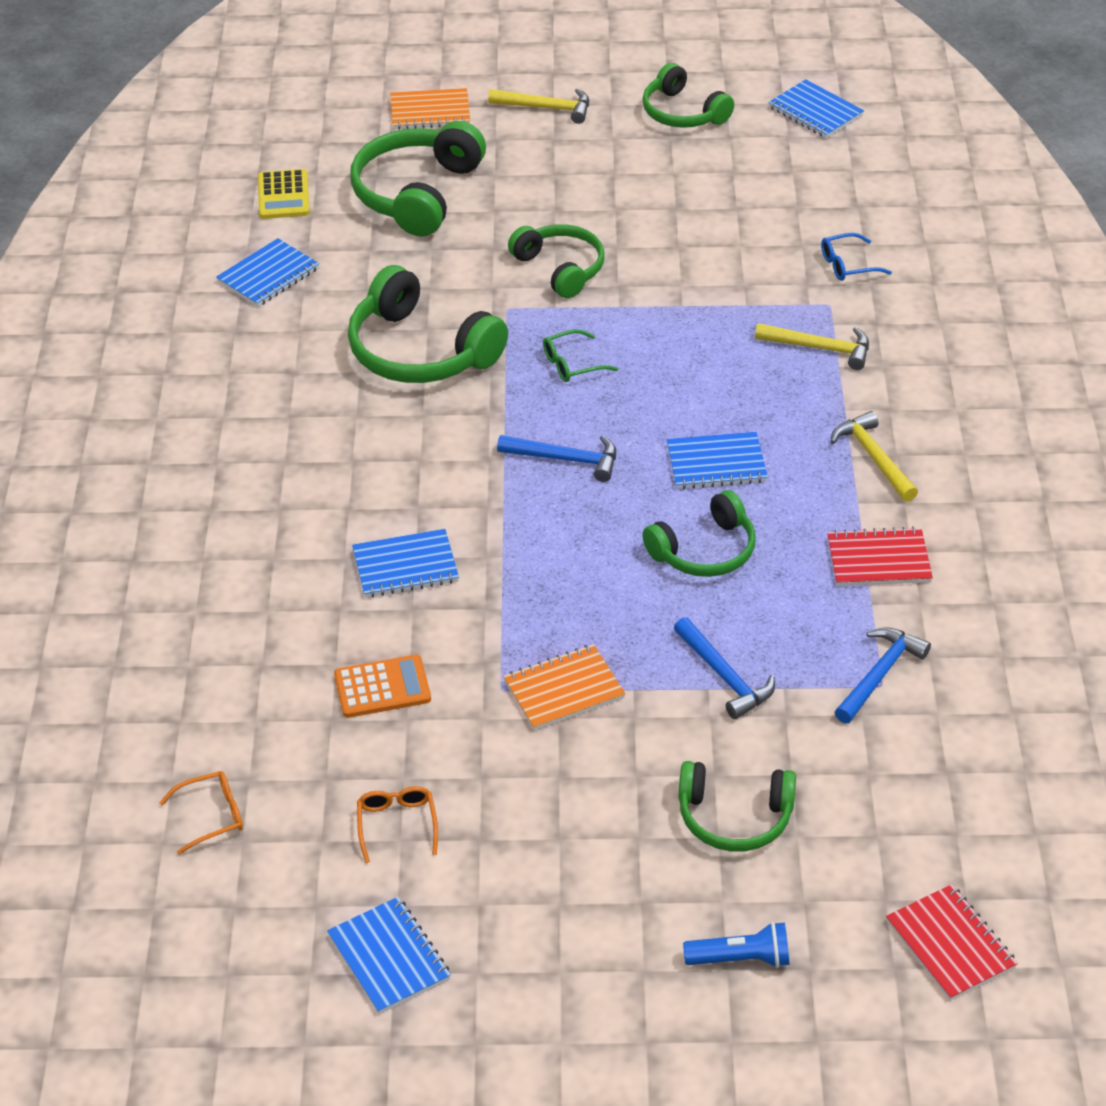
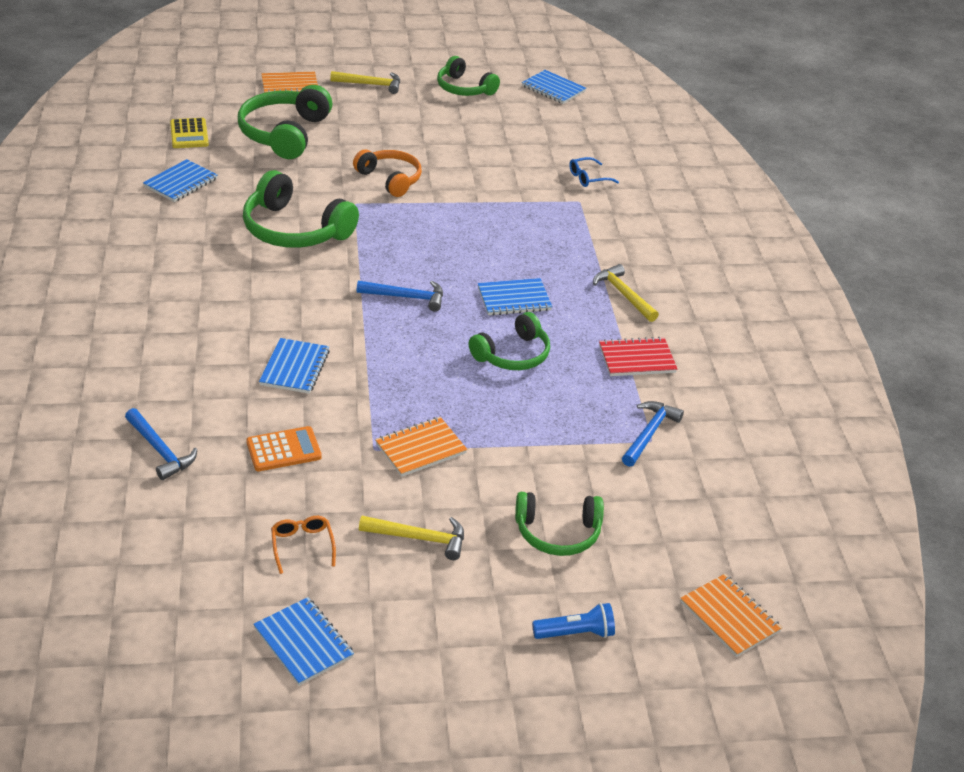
camera: 10 degrees left, 5 degrees down
(211, 816) = (156, 544): orange glasses -> none
(405, 566) = (295, 368): blue notebook -> blue notebook turned 60 degrees counterclockwise
(561, 268) = (390, 179): green headphones -> orange headphones
(572, 364) = (405, 237): green glasses -> none
(724, 677) = (538, 437): blue hammer -> blue hammer (160, 450)
(820, 348) = (577, 228): yellow hammer -> yellow hammer (419, 538)
(950, 944) = (730, 617): red notebook -> orange notebook

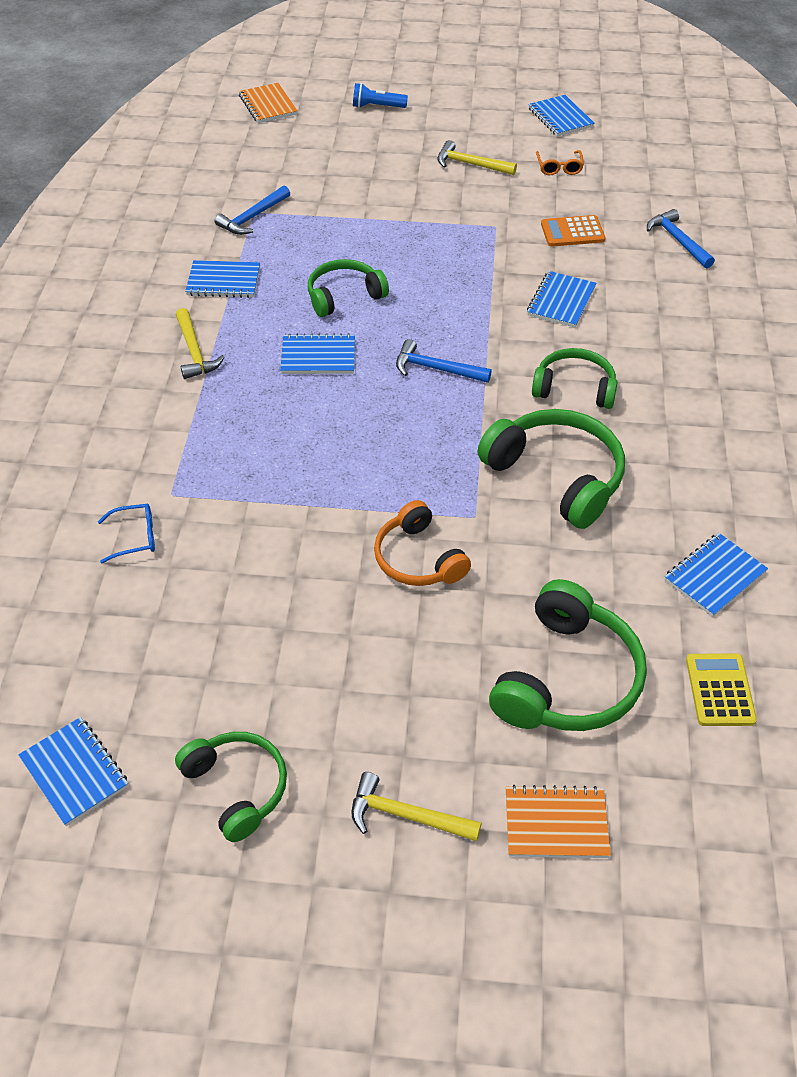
camera: 165 degrees left, 10 degrees up
(420, 448) = (455, 223): orange notebook -> none
(557, 533) = (364, 158): green headphones -> green headphones (574, 388)
(637, 359) = (223, 281): red notebook -> blue notebook

